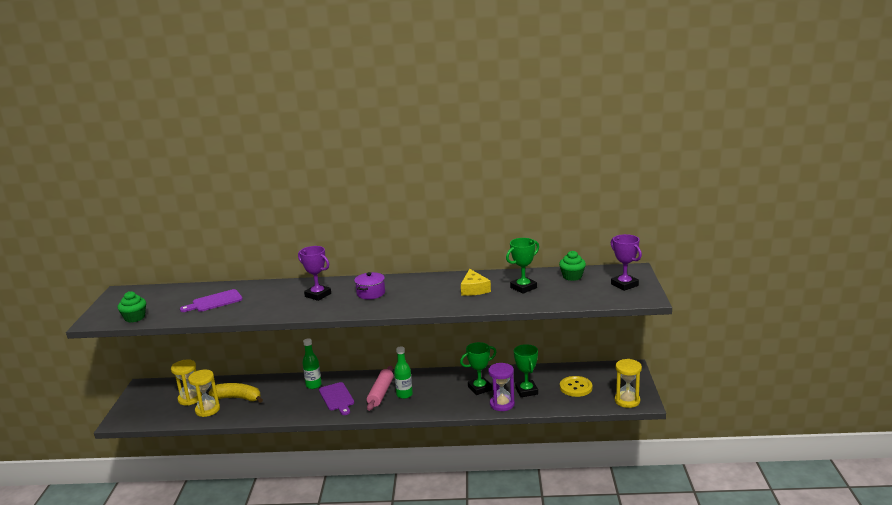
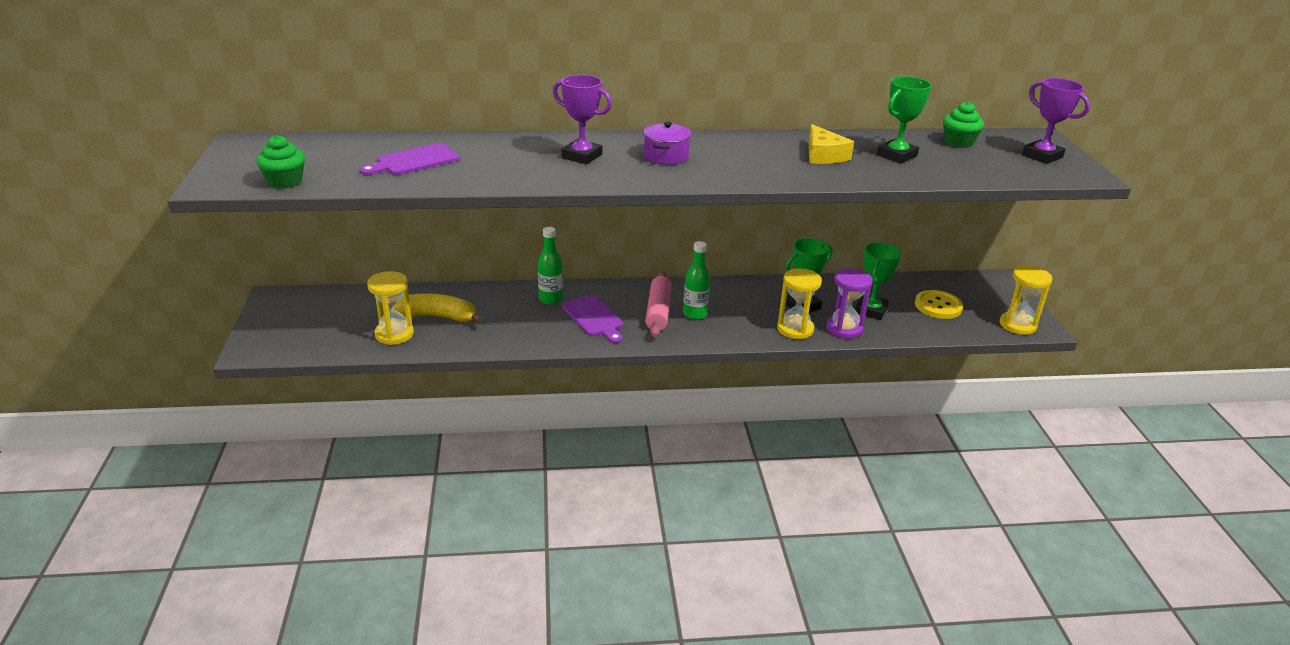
camera: 10 degrees left, 10 degrees up
(190, 399) = (360, 317): yellow hourglass -> yellow hourglass (795, 329)
(526, 391) = (871, 310): green trophy -> green trophy turned 45 degrees clockwise

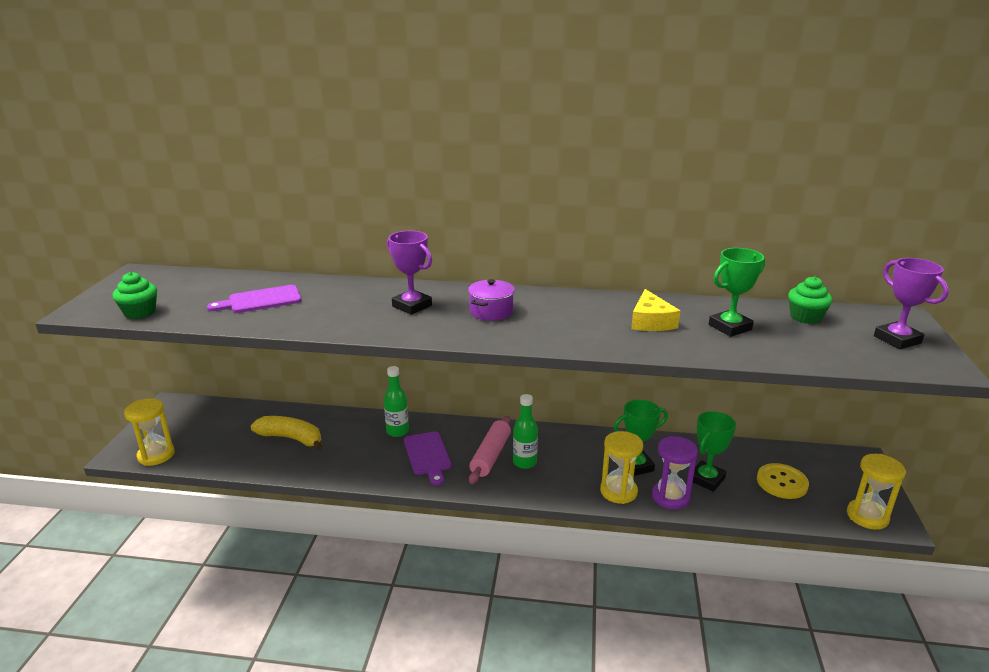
camera: 15 degrees right, 5 degrees down
(394, 334) = (245, 451): yellow hourglass -> yellow hourglass (156, 455)

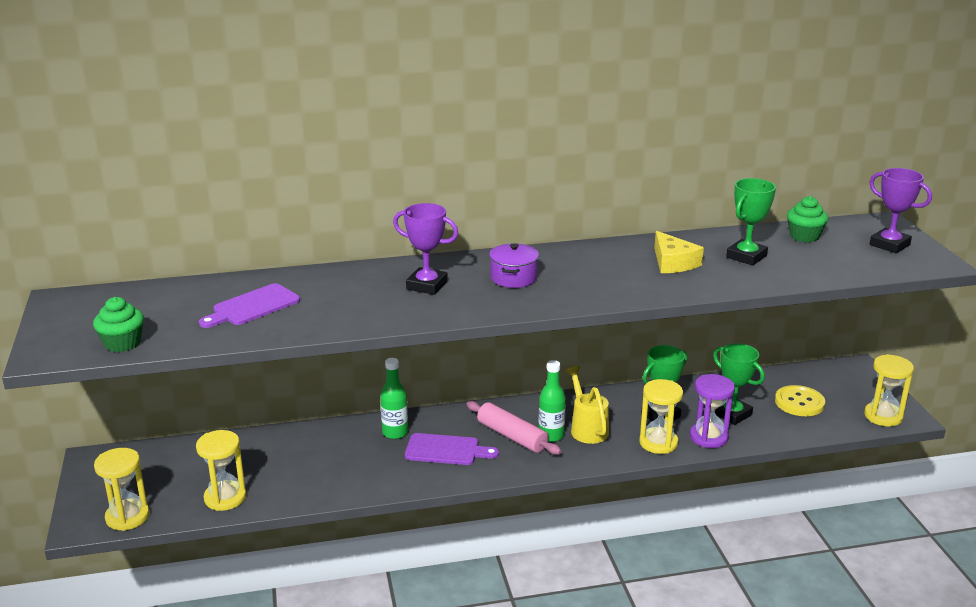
camera: 20 degrees left, 0 degrees up
(233, 456) = (225, 498): none -> yellow hourglass
(291, 438) = (278, 465): yellow banana -> none
(428, 455) = (446, 450): purple cutting board -> purple cutting board turned 45 degrees counterclockwise
(490, 456) = (512, 436): pink rolling pin -> pink rolling pin turned 45 degrees counterclockwise
(561, 462) = (587, 428): none -> yellow watering can
(706, 479) = (732, 414): green trophy -> green trophy turned 60 degrees counterclockwise

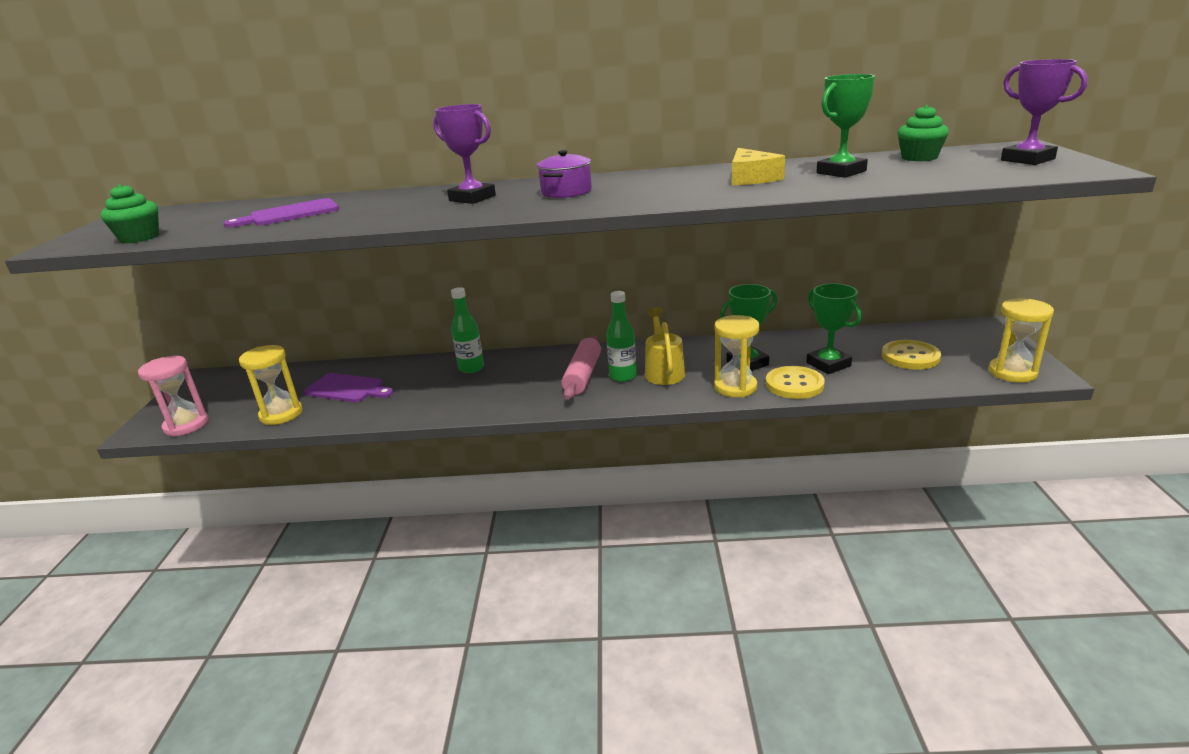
camera: 15 degrees right, 0 degrees up
(127, 517) = (186, 425): yellow hourglass -> pink hourglass
(446, 450) = (511, 384): purple cutting board -> purple cutting board (347, 389)
(512, 436) = (582, 375): pink rolling pin -> pink rolling pin turned 45 degrees clockwise
(708, 437) = (794, 384): purple hourglass -> yellow button

